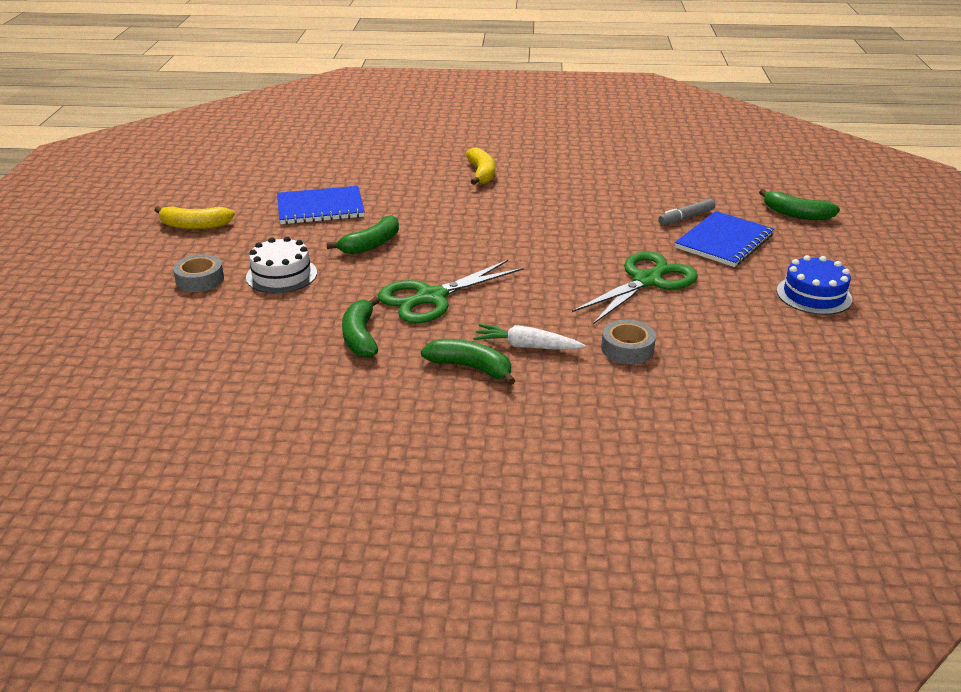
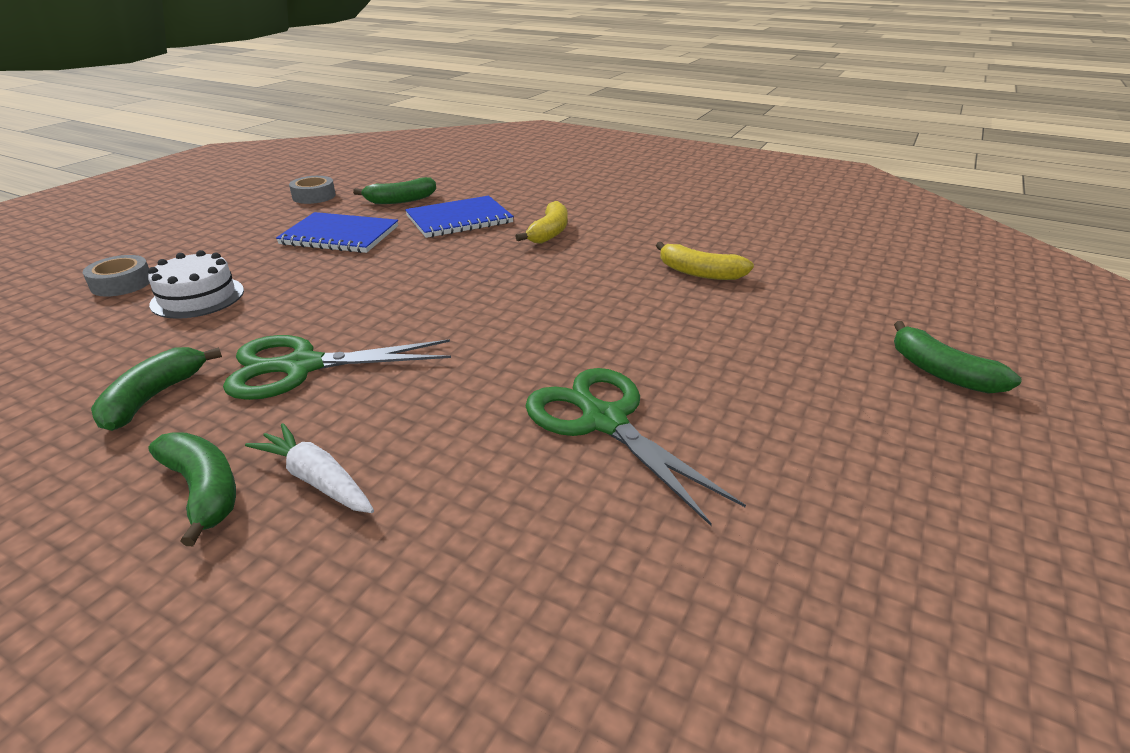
camera: 25 degrees right, 0 degrees up
(194, 226) = (206, 229): yellow banana -> yellow banana (699, 273)
(371, 244) = (331, 284): green banana -> green banana (401, 200)
(627, 349) = (449, 536): grey tape -> grey tape (314, 196)
(647, 281) = (604, 421): green scissors -> green scissors turned 105 degrees counterclockwise
(686, 218) = (755, 338): grey marker -> none
(724, 241) = (784, 388): blue notebook -> blue notebook (459, 219)
(813, 295) = (873, 533): blue cake -> none

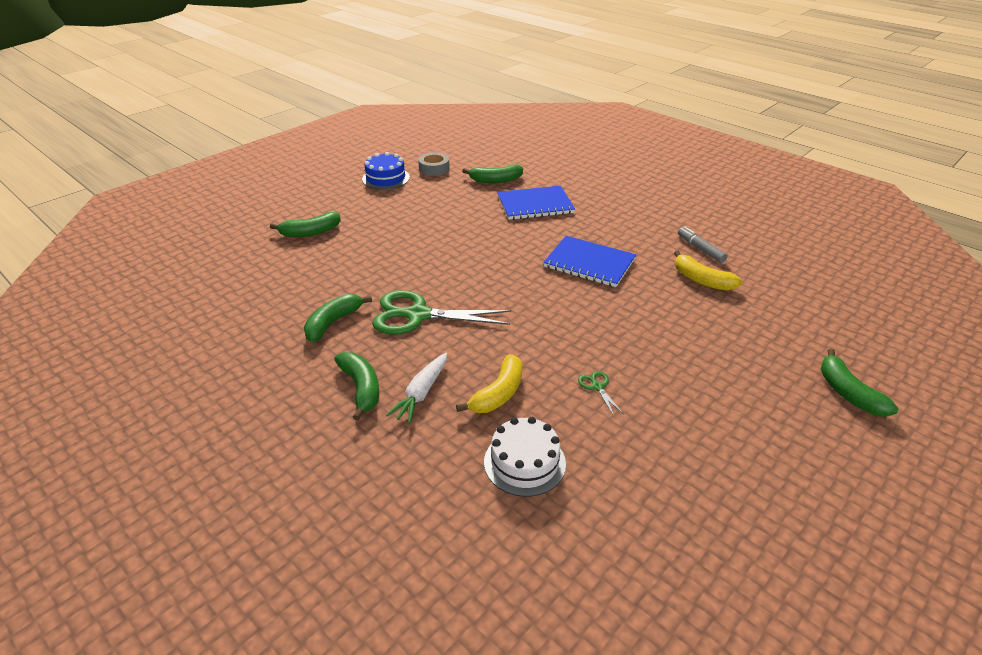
camera: 15 degrees right, 5 degrees up
(122, 283) = (310, 232): grey tape -> green banana
(197, 297) = (356, 250): white cake -> white cake (524, 462)
(244, 212) = (386, 178): none -> blue cake
(316, 479) = (421, 393): white carrot -> white carrot turned 120 degrees counterclockwise
(340, 235) = (449, 209): blue notebook -> blue notebook (589, 263)
(549, 232) = (599, 226): yellow banana -> yellow banana (498, 393)
(604, 421) = (597, 387): green scissors -> green scissors, size x0.41
(685, 241) = (700, 249): none -> grey marker

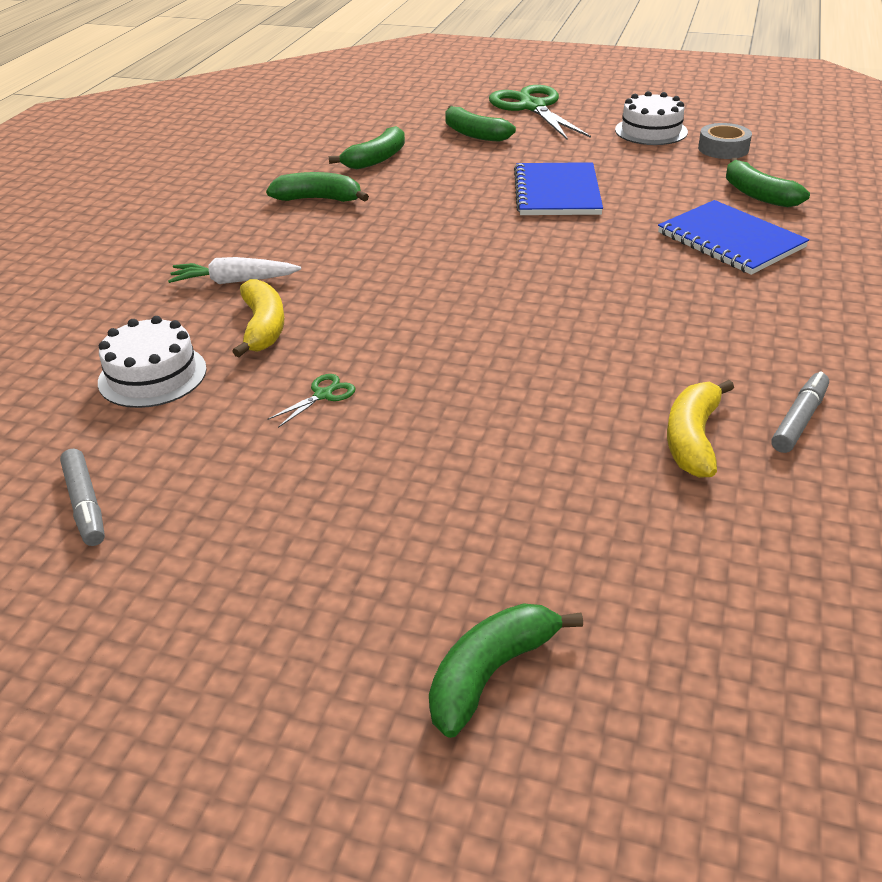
camera: 65 degrees right, 0 degrees up
(361, 388) = (221, 247): green banana -> green banana (376, 159)
(386, 178) = (651, 131): blue cake -> white cake
(418, 315) = (373, 238): green scissors -> green scissors (532, 107)
(498, 393) = (263, 327): yellow banana -> yellow banana turned 105 degrees counterclockwise
(589, 263) = (619, 322): blue notebook -> blue notebook (557, 192)
(666, 525) = (85, 505): none -> grey marker

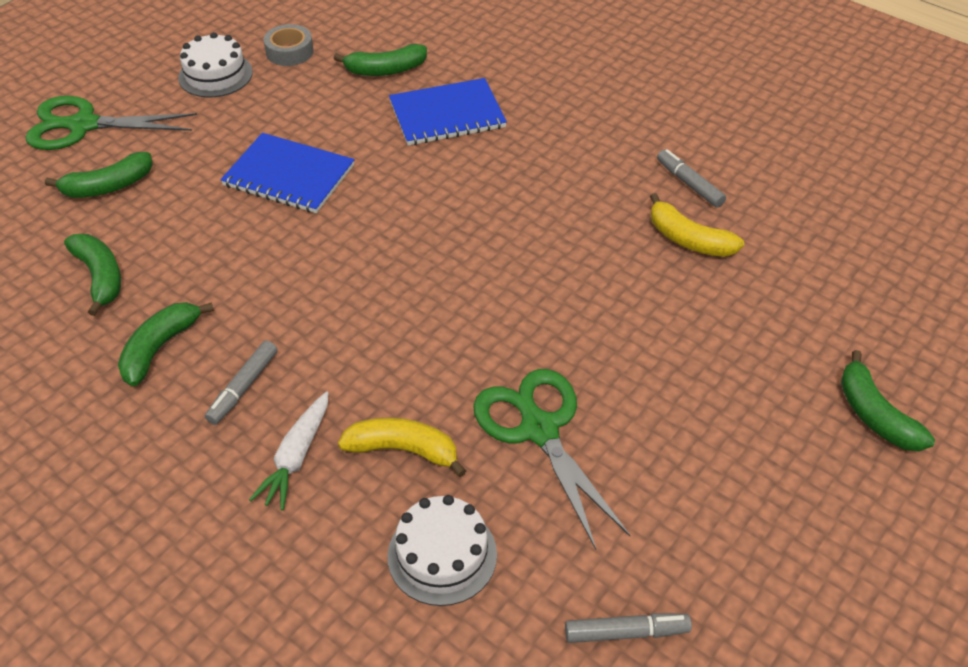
camera: 70 degrees left, 10 degrees up
(296, 240) = (243, 387): none -> grey marker
(323, 395) = (539, 429): green scissors -> green scissors, size x2.46

